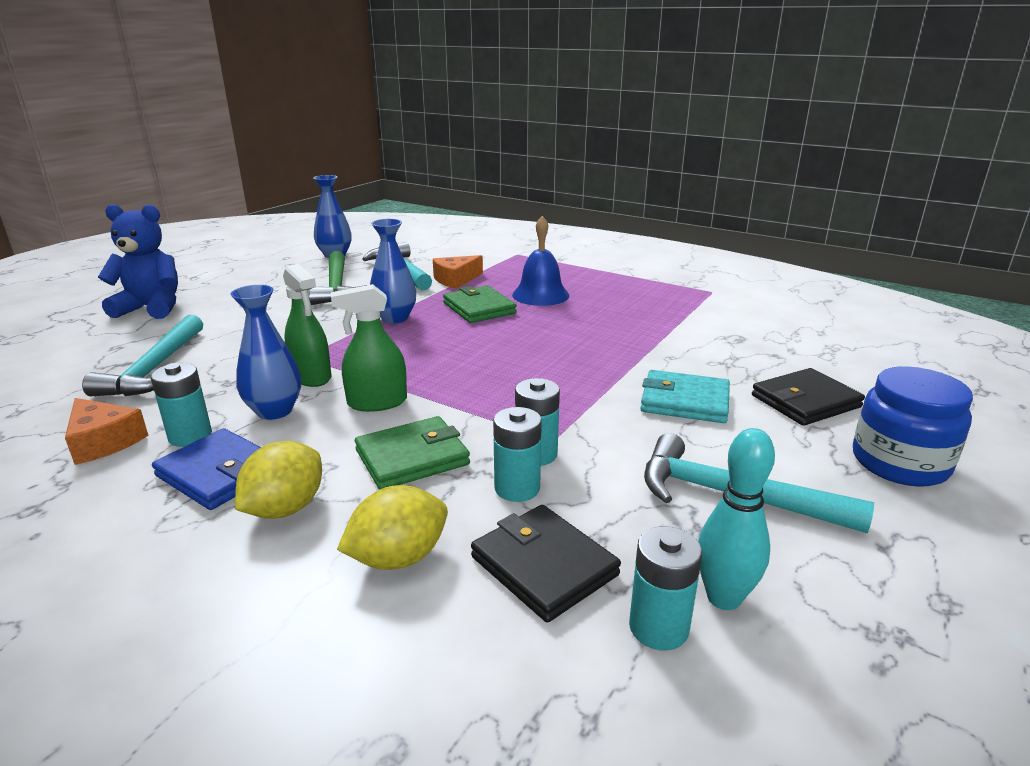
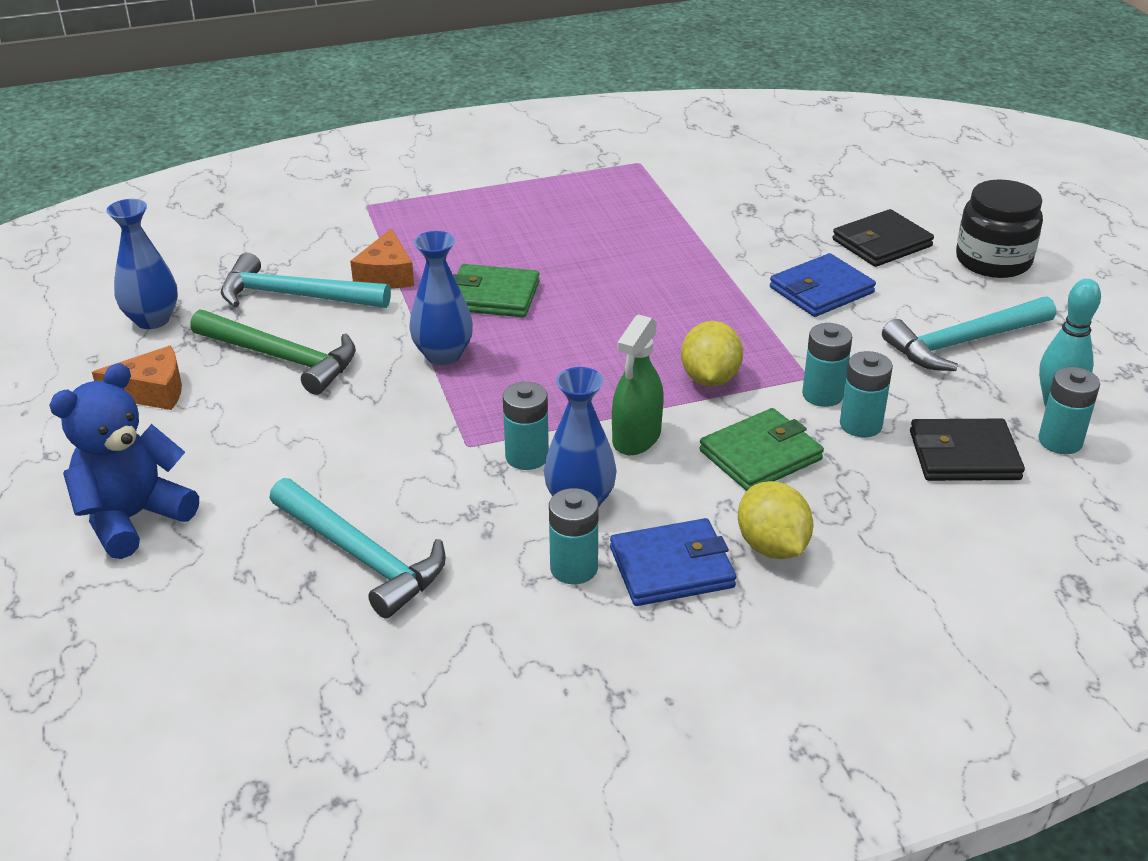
camera: 50 degrees left, 10 degrees up
(103, 441) = (518, 628): orange cheese -> orange cheese (152, 391)
(311, 376) = (527, 456): green spray bottle -> turquoise battery
(398, 558) = (895, 513): yellow lemon -> yellow lemon (710, 378)
(412, 457) = (760, 455): green wallet -> green wallet turned 45 degrees clockwise
(540, 295) = (511, 247): blue bell -> none
(684, 401) = (821, 290): turquoise wallet -> blue wallet
(805, 401) = (881, 243): black wallet -> black wallet turned 45 degrees clockwise
(899, 463) = (993, 261): blue jar -> black jar

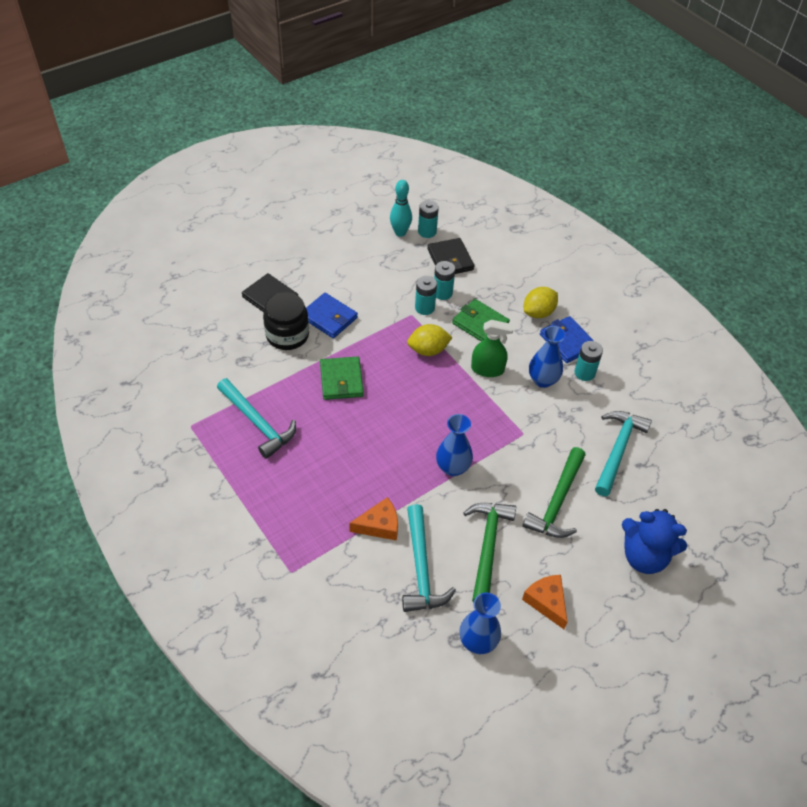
camera: 110 degrees left, 15 degrees up
(306, 447) = (557, 502): none -> green hammer
(493, 296) = (384, 461): green wallet -> green wallet (341, 380)
(527, 456) = (521, 407): turquoise battery -> none
(962, 343) = (361, 263): turquoise hammer -> turquoise hammer (258, 423)
(993, 261) = (277, 254): black jar -> black jar (287, 335)

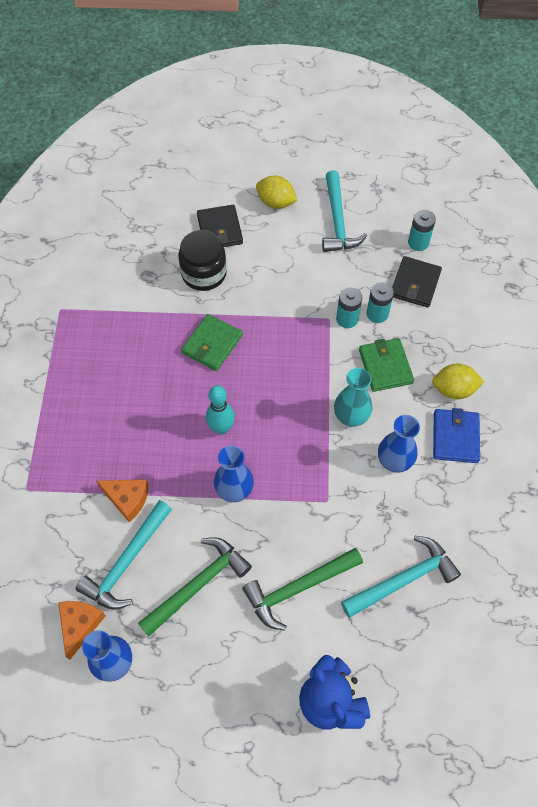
camera: 40 degrees right, 10 degrees up
(258, 423) = (112, 340): turquoise hammer -> turquoise hammer (337, 221)
(329, 317) = (253, 278): blue wallet -> none
(400, 233) = (391, 229): turquoise bowling pin -> turquoise bowling pin (221, 428)
(428, 350) = (313, 363): yellow lemon -> yellow lemon (276, 203)
(487, 369) = (351, 416): green spray bottle -> turquoise vase
(546, 602) = (202, 673): orange cheese -> orange cheese (80, 625)
(584, 373) = (443, 480): turquoise battery -> none

